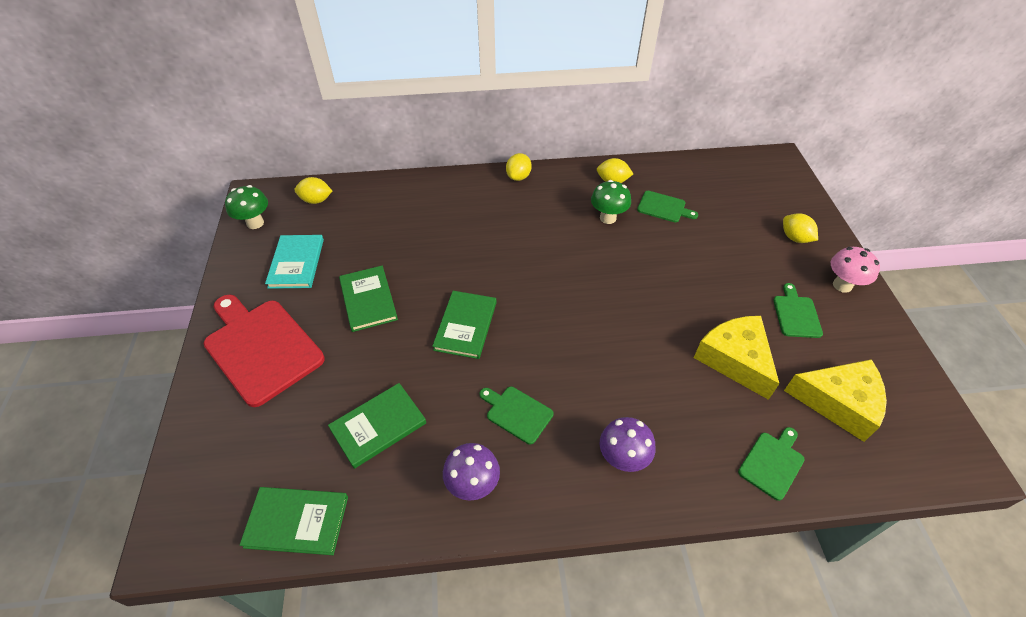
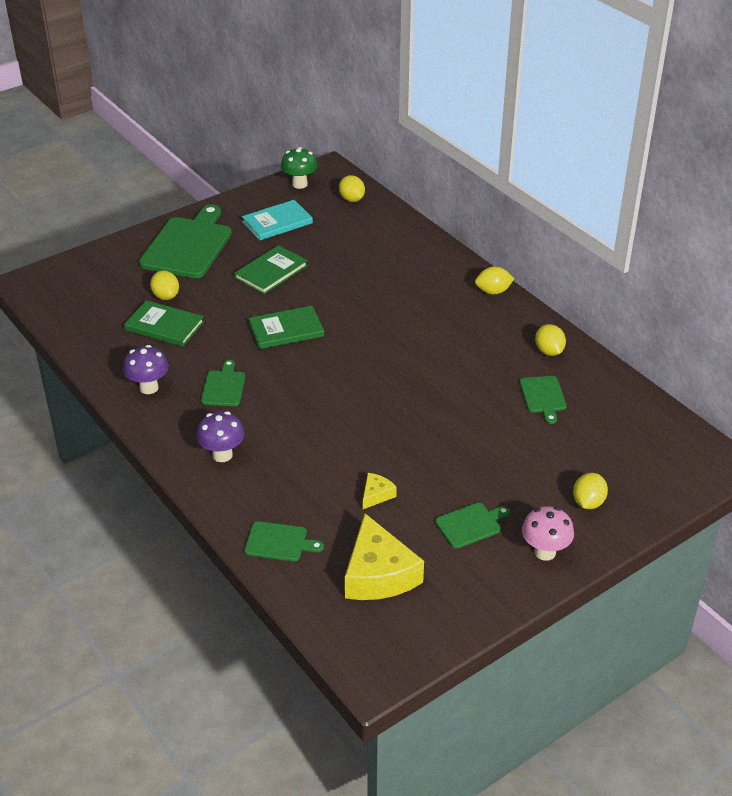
camera: 60 degrees right, 10 degrees down
(261, 347) = (188, 245): red cutting board -> green cutting board
(297, 521) = (73, 323): green book -> none
(329, 403) = (166, 296): none -> yellow lemon
(608, 218) = (490, 365): green mushroom -> none
(735, 359) = (376, 495): yellow cheese -> yellow cheese, size x0.46

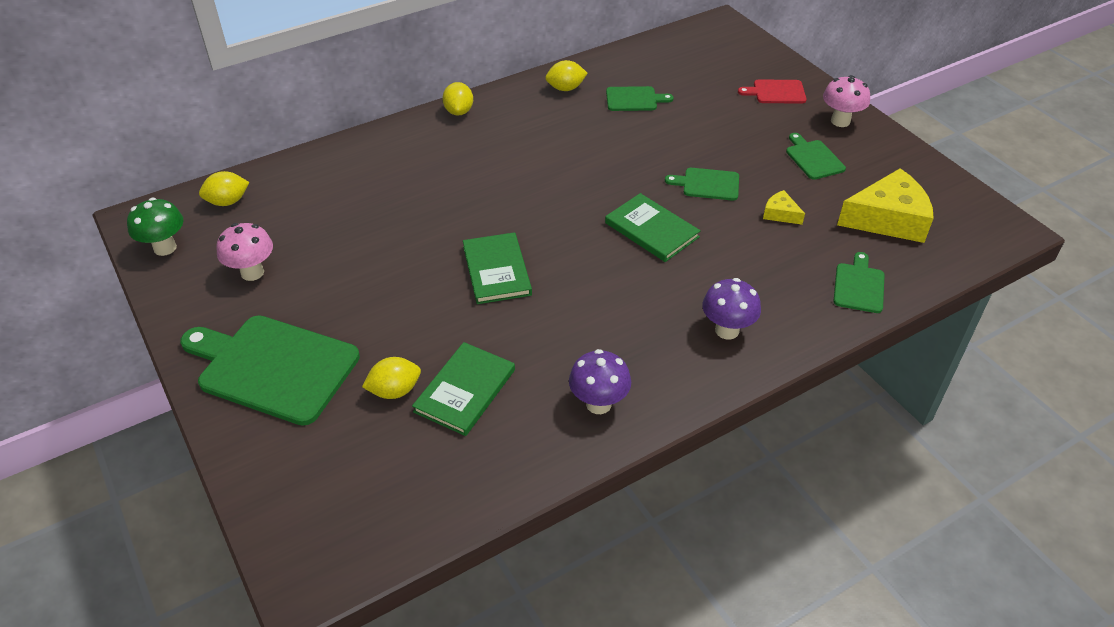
camera: 85 degrees left, 5 degrees up
(224, 387) = (602, 329): green cutting board -> green cutting board (707, 184)
(271, 272) = (368, 281): green book -> green book (651, 230)
(277, 222) = (252, 272): turquoise book -> pink mushroom
(588, 502) = (776, 92): yellow lemon -> red cutting board

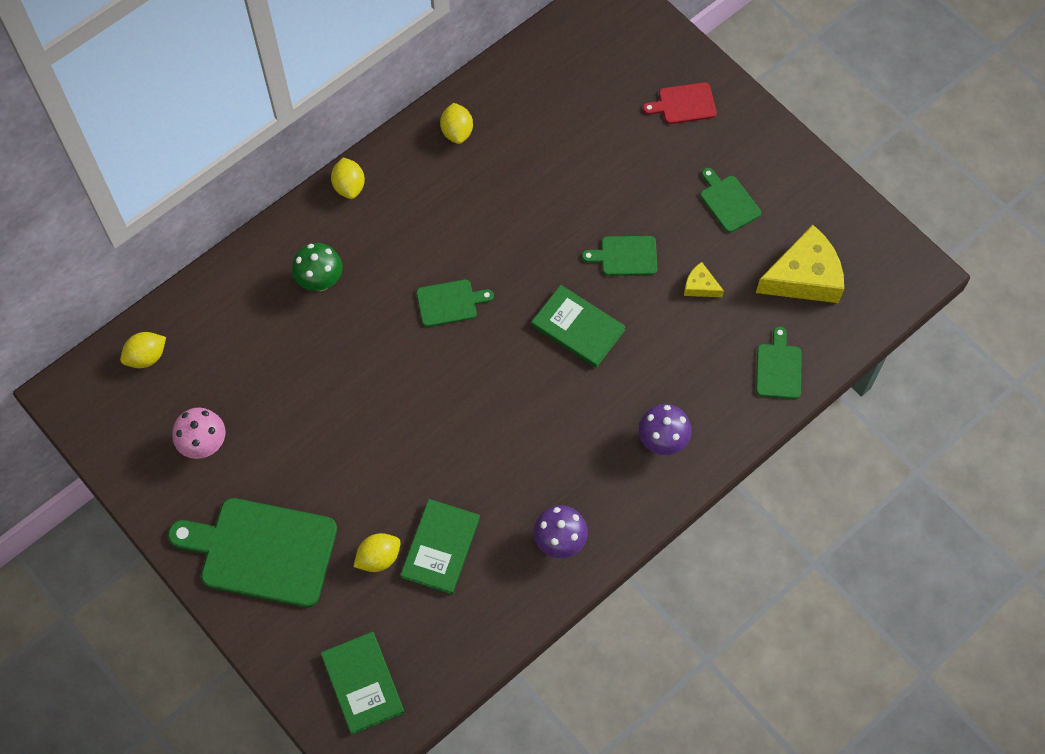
camera: 10 degrees left, 20 degrees up
(165, 248) = (106, 428): green mushroom -> green mushroom (320, 281)
(496, 270) = (438, 404): green book -> green book (362, 683)
(565, 88) = (457, 132): yellow lemon -> yellow lemon turned 75 degrees counterclockwise
(634, 99) = (533, 138): green cutting board -> green cutting board (450, 303)
(840, 121) = (753, 140): pink mushroom -> none

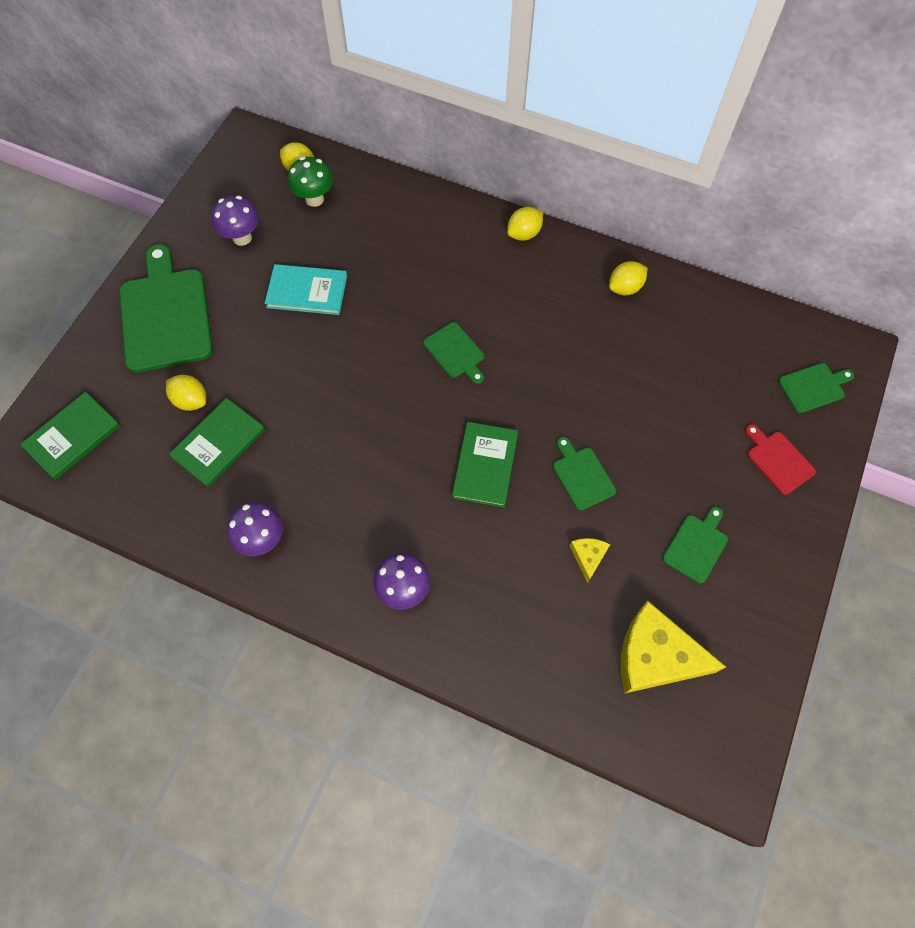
camera: 65 degrees right, 0 degrees up
(204, 445) = (242, 237): pink mushroom -> purple mushroom
(308, 407) = (307, 291): none -> turquoise book
(320, 281) = (425, 251): green mushroom -> green mushroom (314, 199)
(440, 547) = (219, 443): green book -> green book turned 45 degrees counterclockwise
(778, 368) = (537, 672): green cutting board -> green cutting board (813, 387)
(804, 277) = (655, 656): yellow cheese -> yellow cheese turned 150 degrees clockwise

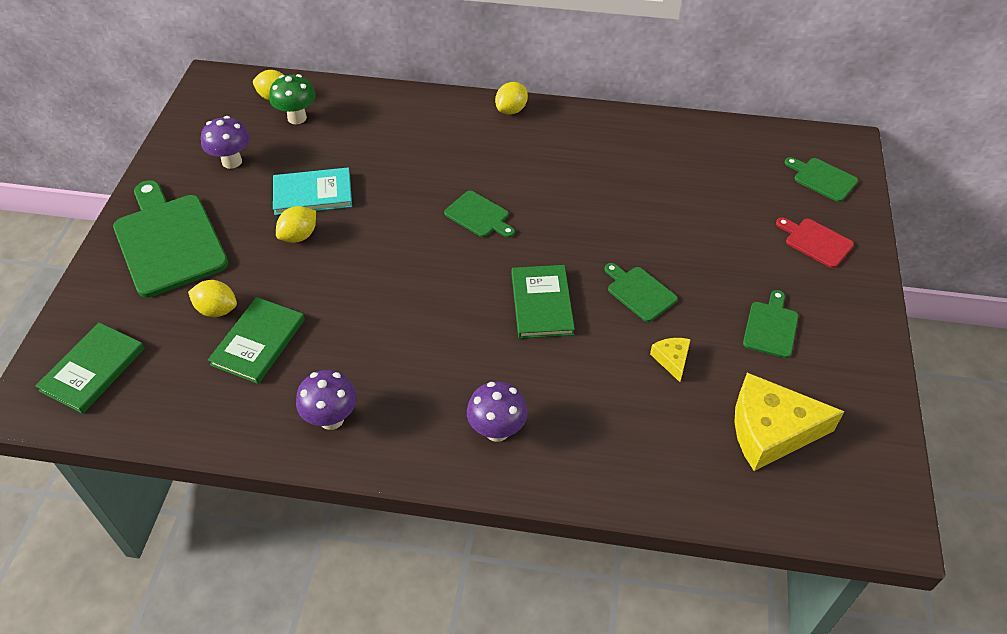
camera: 15 degrees left, 15 degrees down
(625, 288) = (621, 134): yellow lemon -> yellow lemon (299, 236)
(813, 387) = (822, 178): green cutting board -> green cutting board turned 105 degrees counterclockwise

